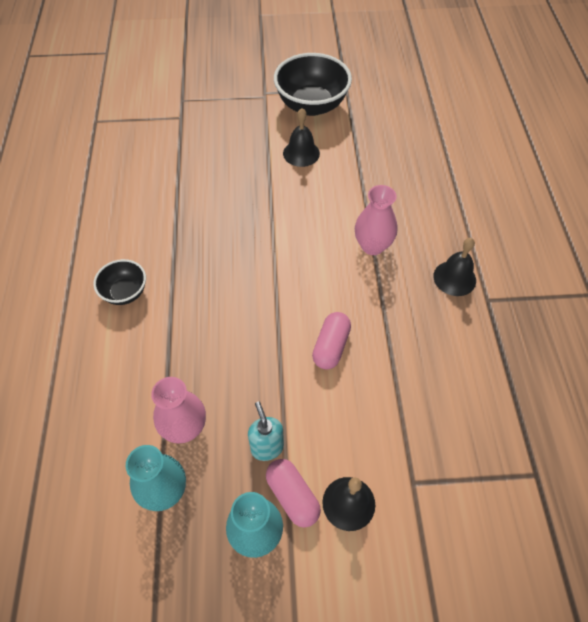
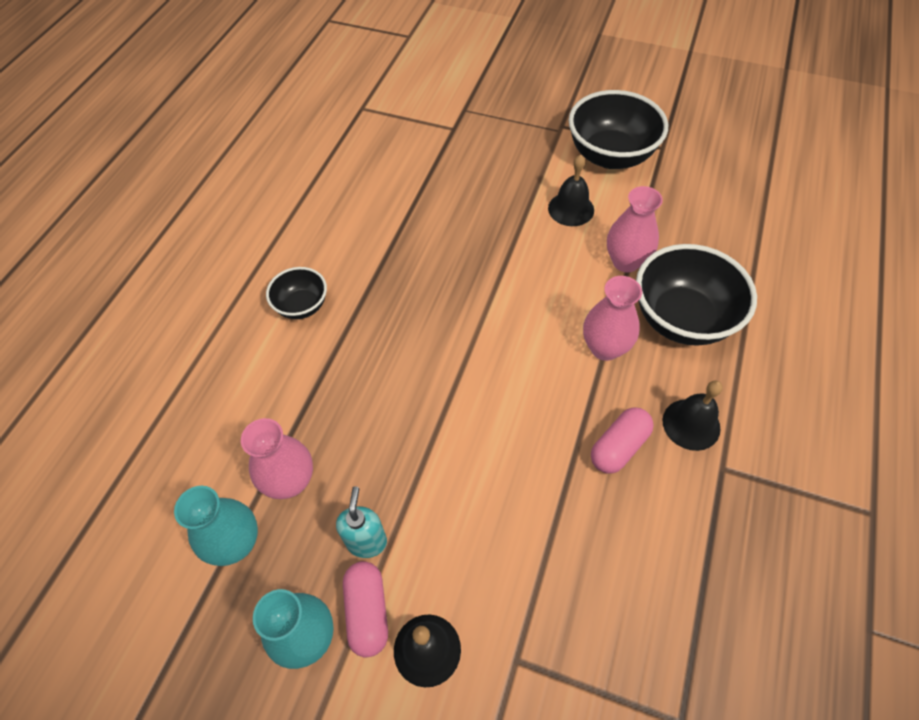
camera: 25 degrees right, 0 degrees up
(331, 346) = (496, 452): pink capsule -> pink capsule (618, 447)
(358, 180) = (626, 262): none -> pink vase
(415, 208) = (682, 319): none -> black bowl

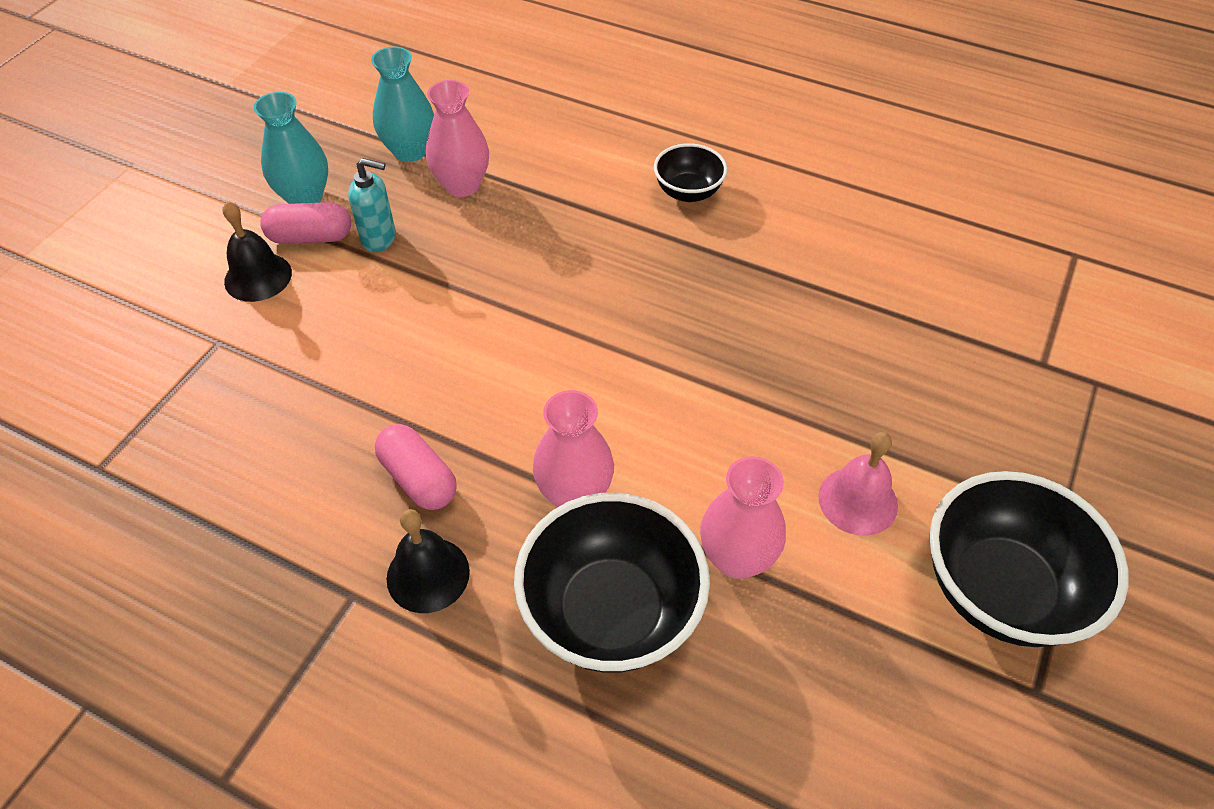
camera: 95 degrees right, 5 degrees down
(571, 209) = (858, 500): black bell -> pink bell

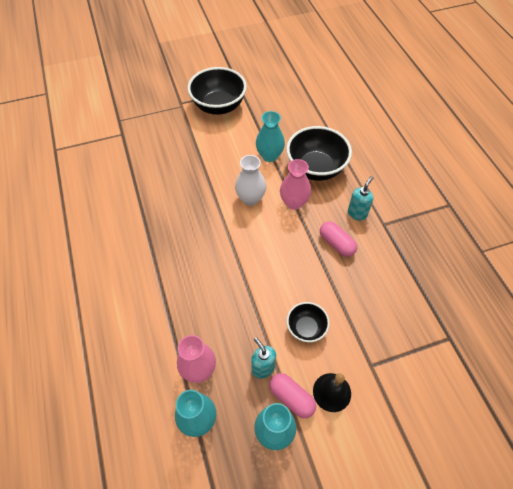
camera: 135 degrees left, 5 degrees up
(418, 479) = (336, 244): pink capsule -> pink capsule turned 45 degrees counterclockwise
(428, 574) = (357, 213): black bell -> turquoise soap dispenser
(661, 437) = (250, 198): none -> white vase
(688, 192) = (121, 279): black bowl -> black bowl (306, 328)
(737, 558) = (269, 156): pink vase -> turquoise vase
(858, 500) = (222, 144): pink bell -> none

